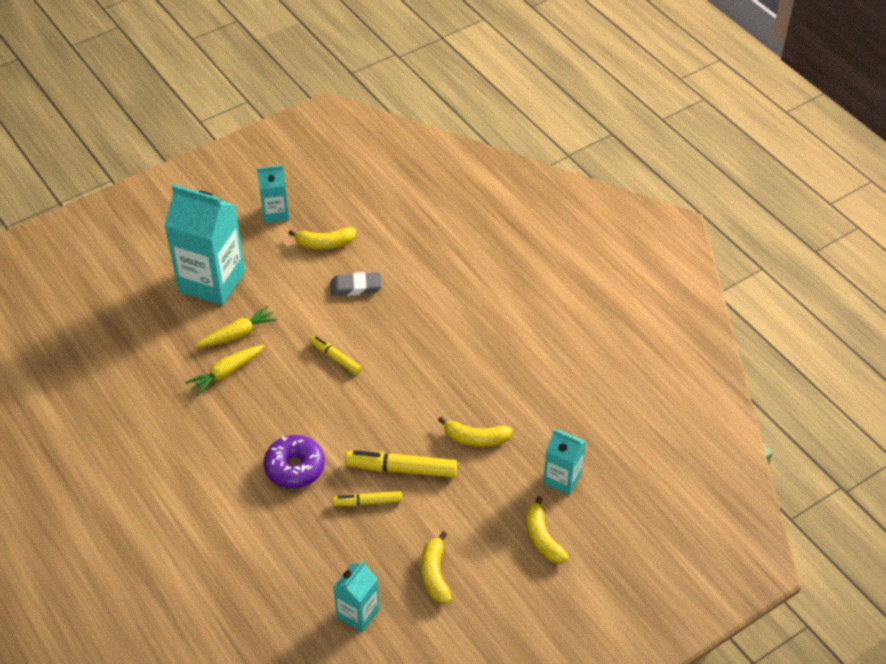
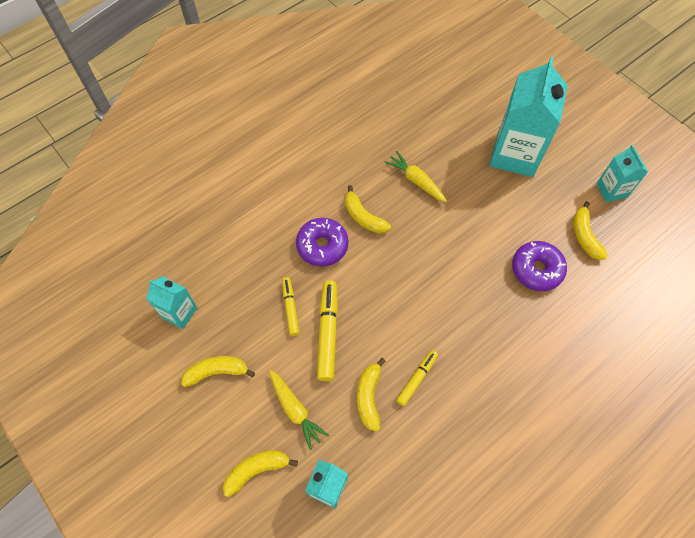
camera: 85 degrees right, 15 degrees up
(237, 334) = (459, 182): yellow carrot -> yellow carrot (295, 410)
(264, 426) = (363, 217): none -> yellow banana
(335, 358) = (447, 262): yellow marker -> yellow marker (417, 379)
(356, 287) = (536, 269): grey eraser -> purple donut

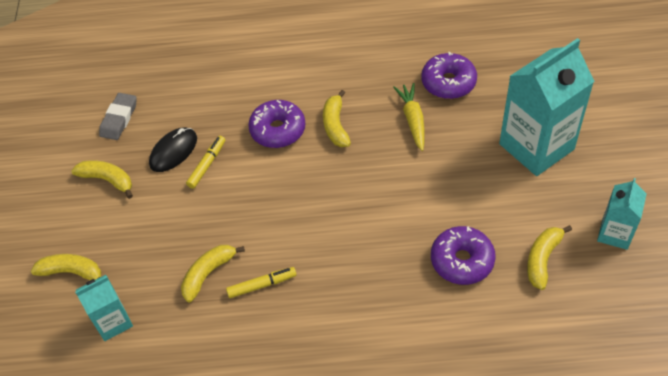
camera: 40 degrees right, 10 degrees down
(179, 312) = (119, 119): turquoise carton -> grey eraser
(252, 313) = (173, 151): none -> black mouse
(295, 410) = (140, 246): yellow carrot -> none
(328, 332) = (220, 202): yellow marker -> none
(417, 137) = (448, 82): none -> purple donut

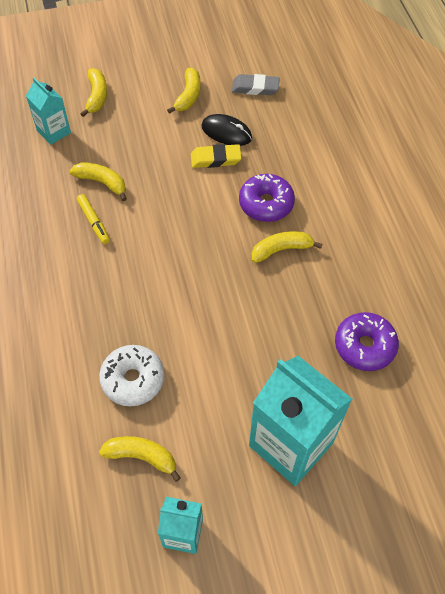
camera: 75 degrees right, 5 degrees up
(207, 165) = (215, 159): yellow marker -> yellow eraser
(413, 120) = (303, 317): yellow carrot -> none
(462, 261) = (133, 379): purple donut -> white donut

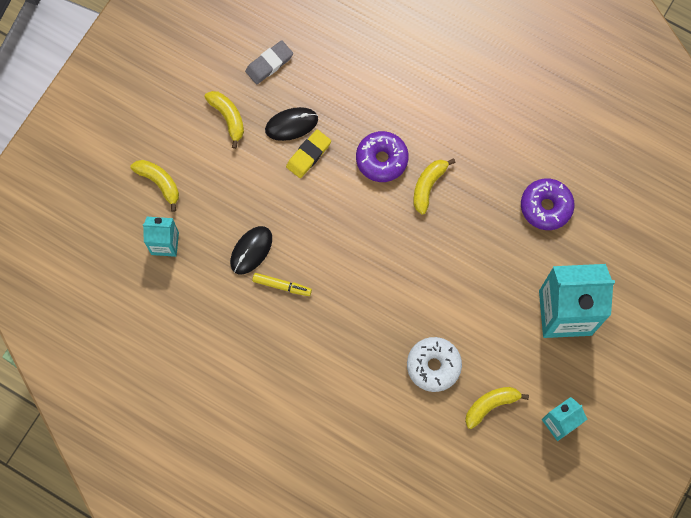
camera: 45 degrees left, 15 degrees up
(102, 182) = (251, 250): yellow banana -> black mouse

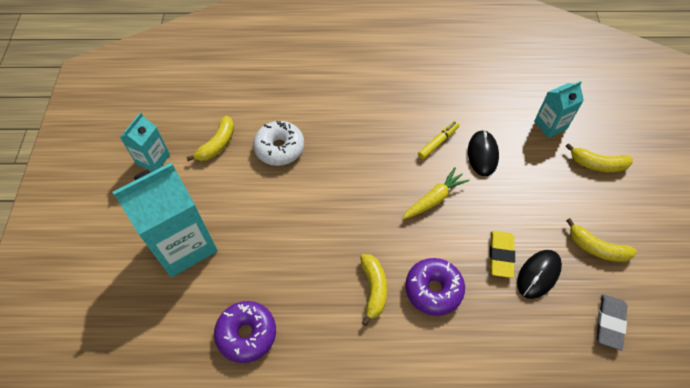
camera: 150 degrees right, 15 degrees down
(282, 286) = (438, 142): yellow marker -> yellow marker turned 150 degrees clockwise
(326, 233) = (434, 199): none -> yellow carrot

